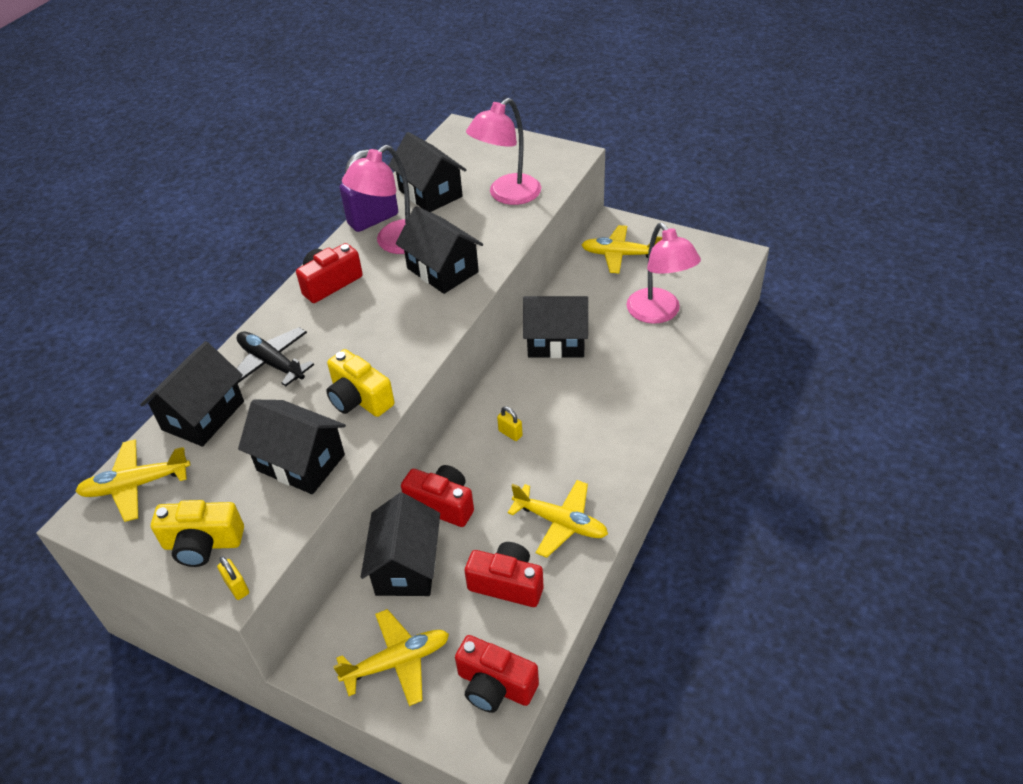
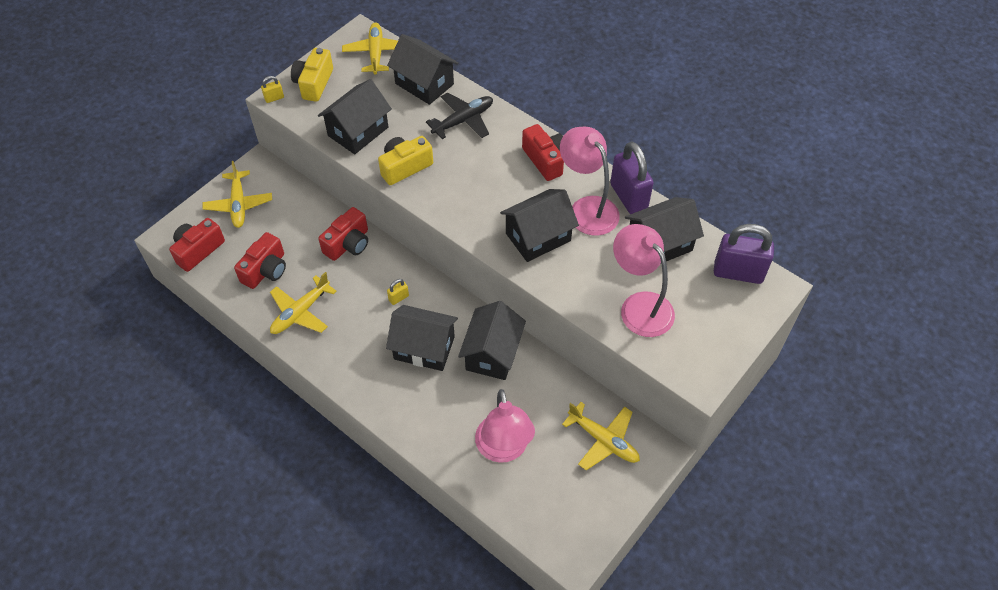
camera: 100 degrees right, 10 degrees up
(406, 566) = (305, 217): black house -> black house (424, 348)
(450, 148) = (738, 272): none -> purple padlock
(619, 255) = (603, 440): yellow plane -> yellow plane turned 105 degrees clockwise
(659, 313) = (503, 449): pink lamp -> pink lamp turned 90 degrees counterclockwise

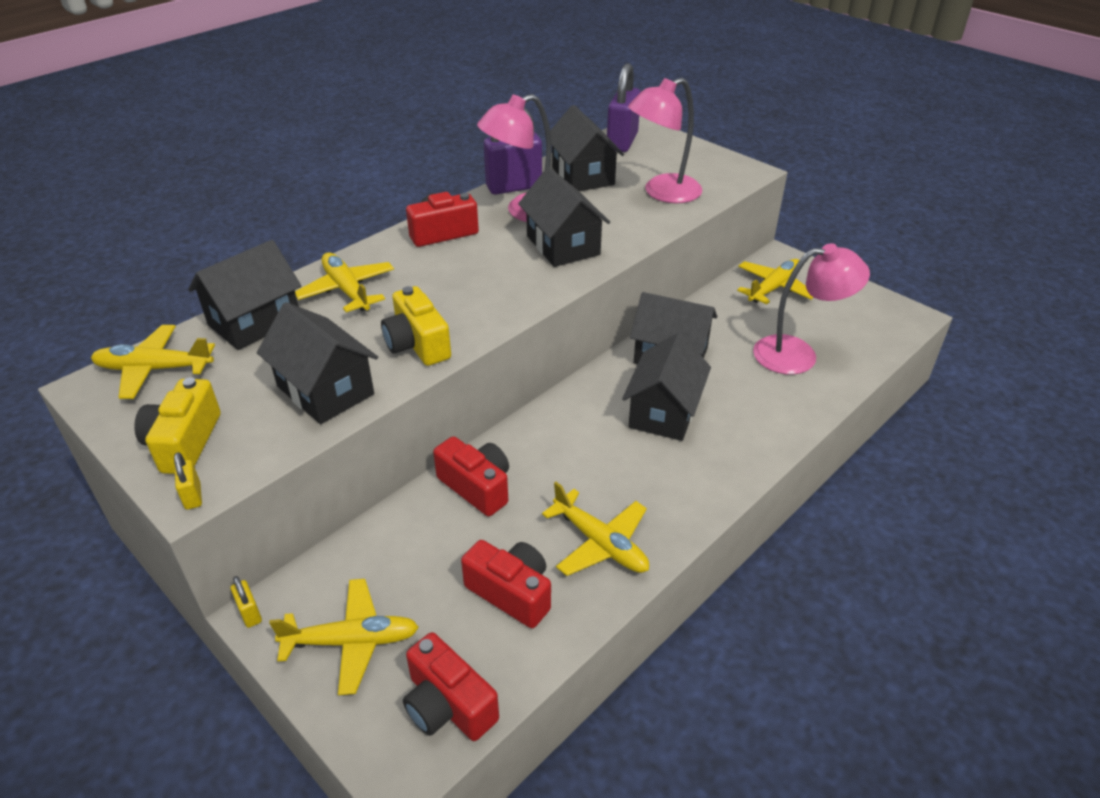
camera: 85 degrees left, 15 degrees down
(314, 83) = (184, 443): yellow camera -> yellow camera turned 75 degrees clockwise
(398, 298) = (582, 434): yellow padlock -> yellow padlock (250, 613)
(463, 120) = (347, 290): black plane -> yellow plane

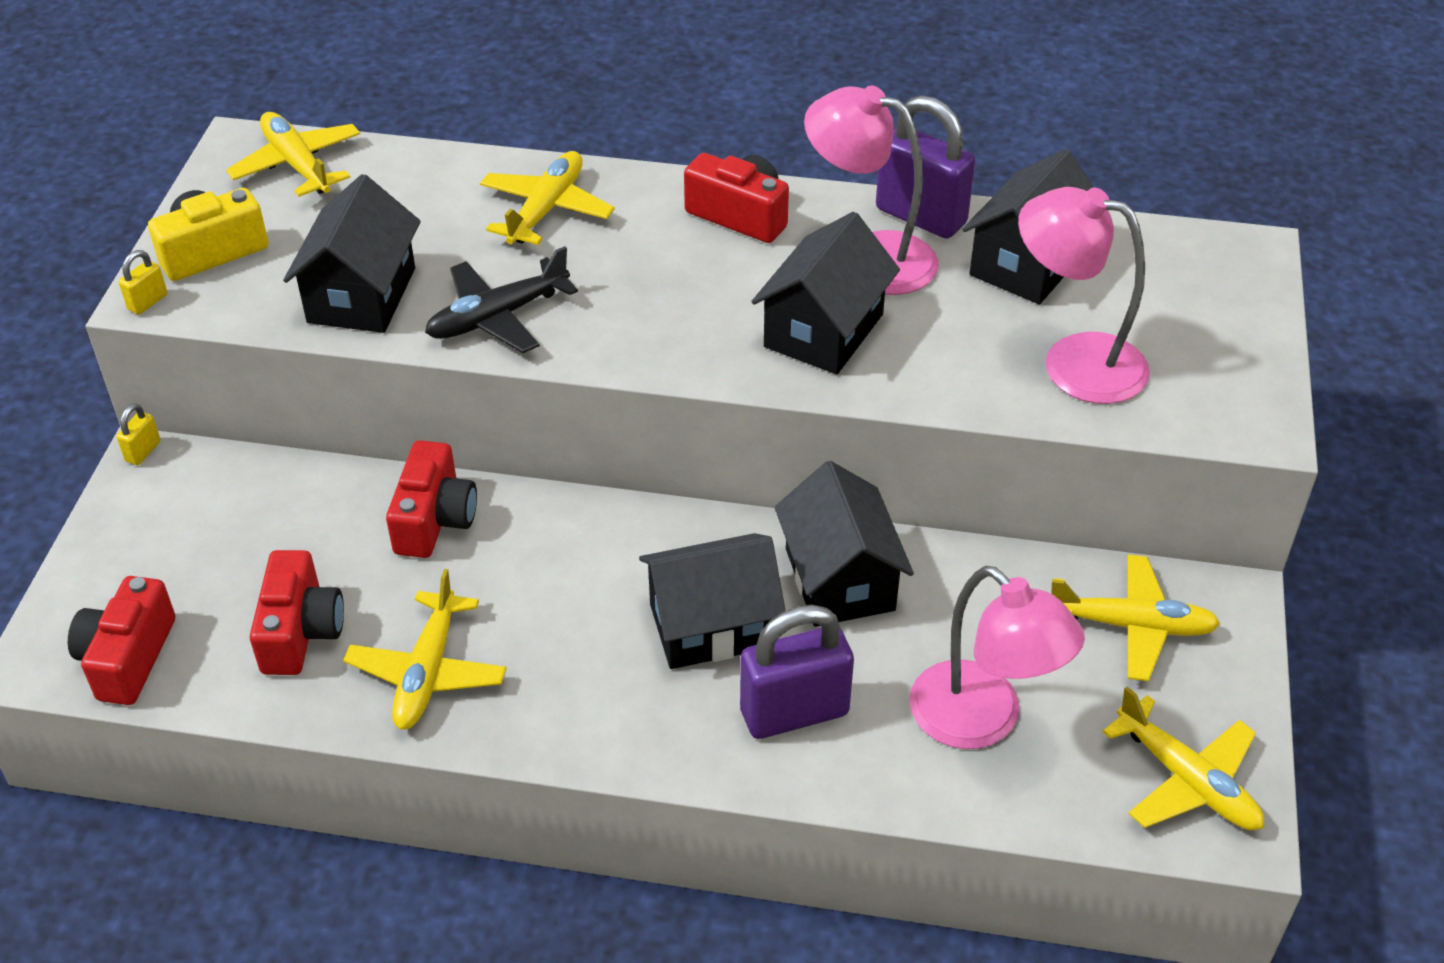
camera: 55 degrees right, 5 degrees up
(255, 322) = (428, 180): black house -> none
(352, 641) = (157, 543): yellow plane -> yellow plane (1187, 781)
(417, 344) = (497, 317): yellow camera -> black plane
(622, 142) = (1179, 254): purple padlock -> purple padlock (794, 712)

